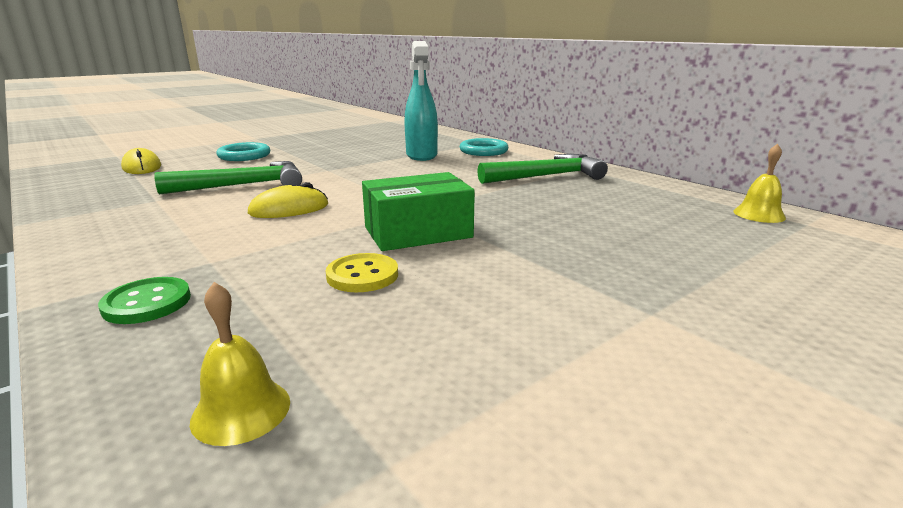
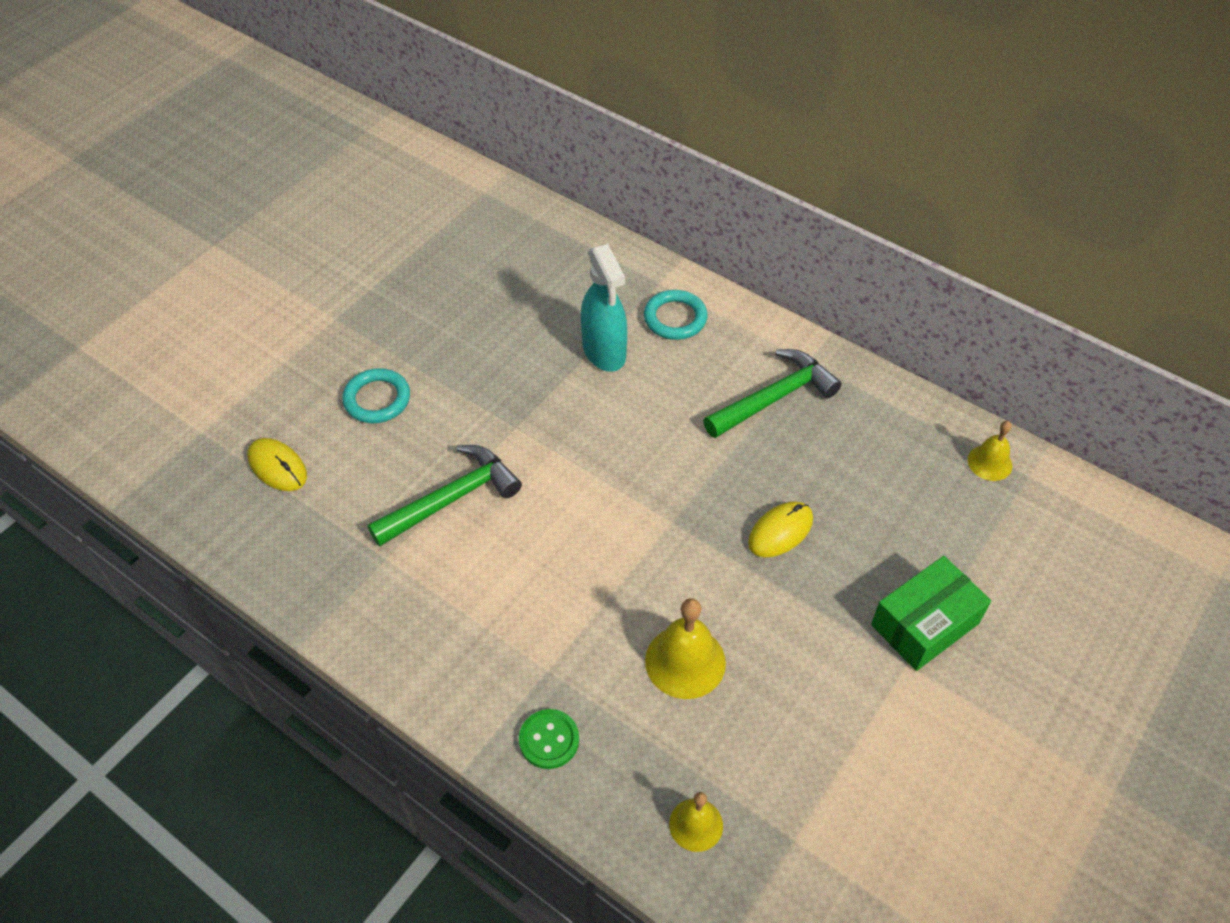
camera: 15 degrees left, 30 degrees up
(289, 209) = (544, 550): yellow mouse -> yellow mouse (780, 531)
(362, 275) = (685, 661): yellow button -> yellow bell
(418, 232) = (695, 574): green box -> green box (925, 624)

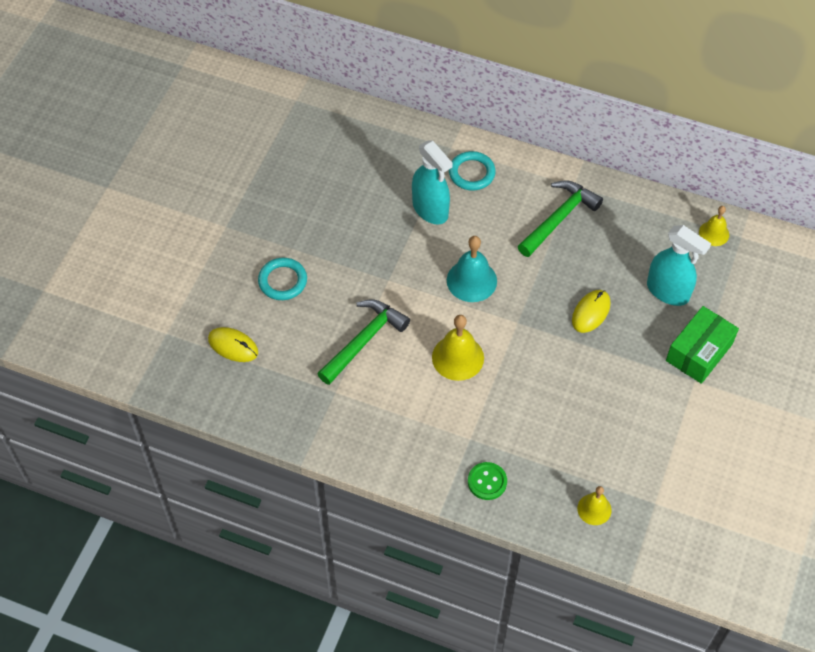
camera: 15 degrees left, 5 degrees up
(627, 452) = (471, 280): none -> turquoise bell
(685, 661) = (556, 412): yellow bell -> yellow bell (458, 357)
(901, 527) = (668, 291): none -> turquoise spray bottle

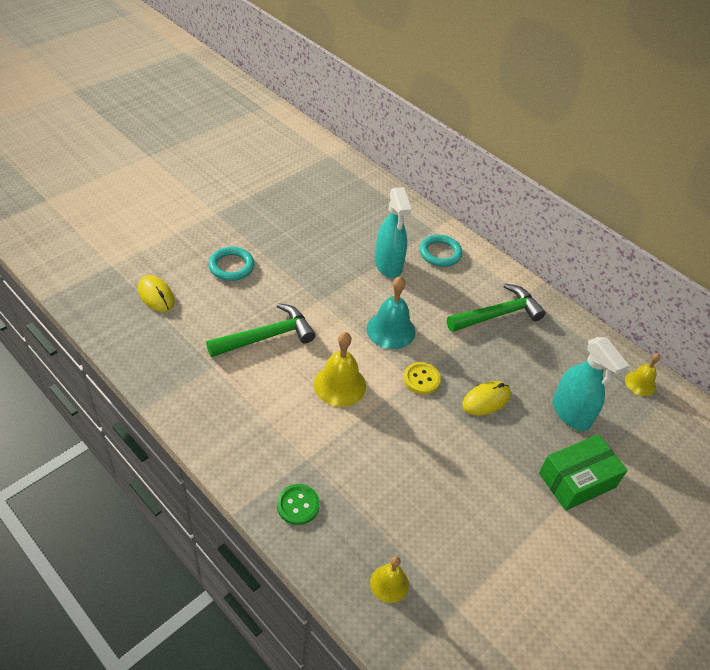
camera: 20 degrees right, 10 degrees down
(525, 318) = (421, 379): none -> yellow button

